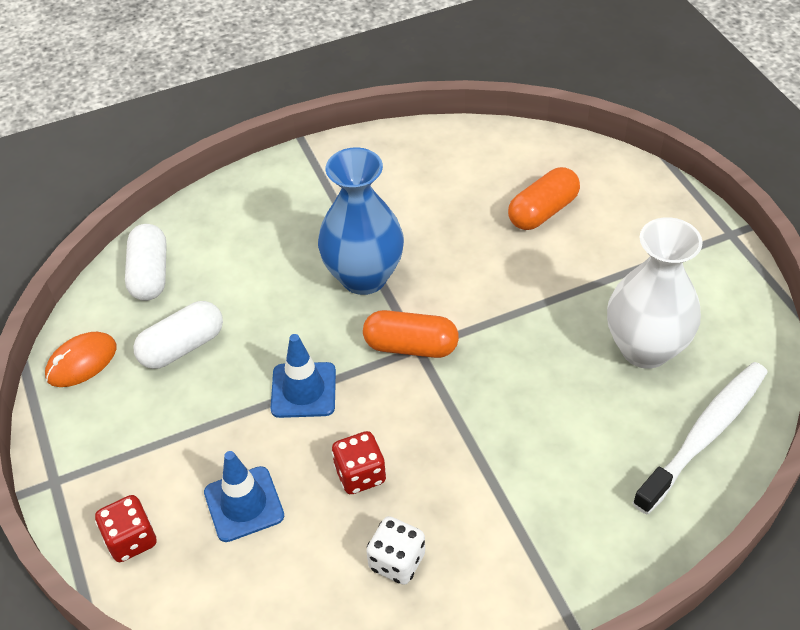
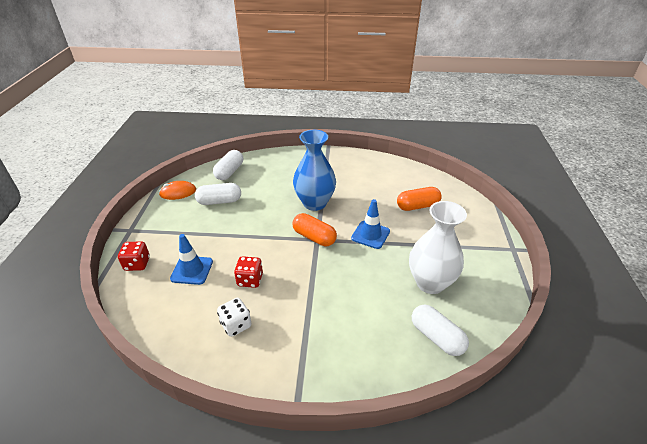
camera: 25 degrees right, 10 degrees down
(303, 390) = (254, 236): blue traffic cone -> blue traffic cone (370, 235)
(704, 434) = (436, 337): white toothbrush -> white capsule

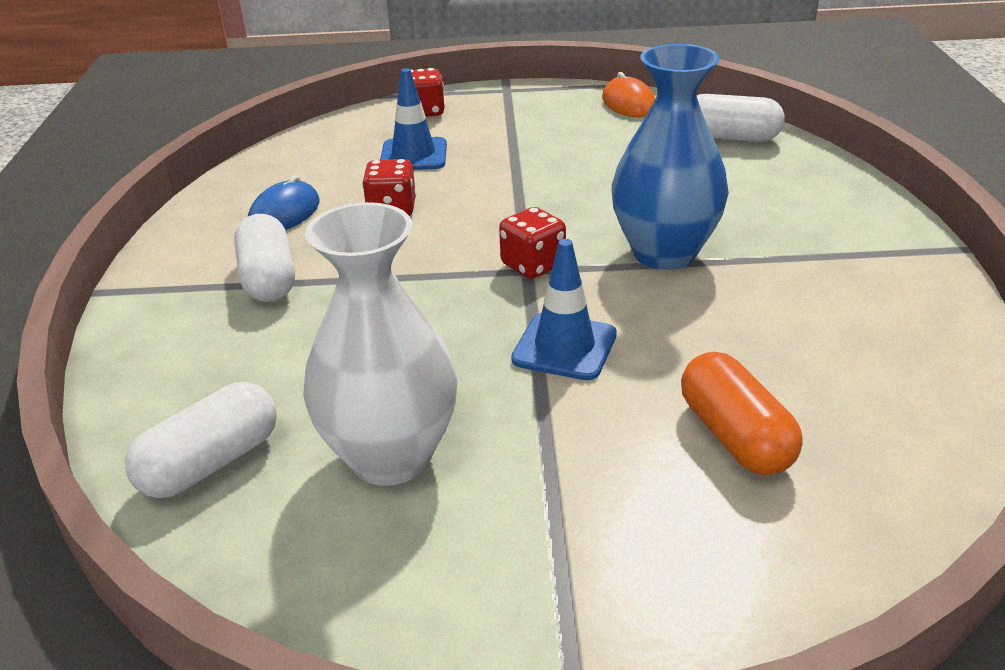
camera: 85 degrees right, 5 degrees down
(219, 201) = (618, 145): white capsule -> white capsule (268, 279)
(236, 325) = (284, 213): white dice -> blue mouse
(314, 237) = (533, 265): orange capsule -> red dice

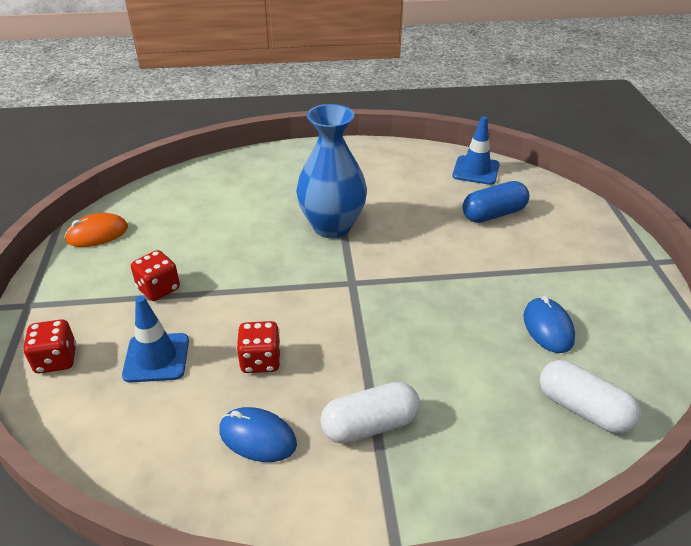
camera: 95 degrees left, 5 degrees up
(390, 457) = (548, 327): white vase -> blue mouse
(533, 265) = (347, 280): red dice -> red dice (158, 289)
(564, 347) = (434, 265): blue traffic cone -> blue traffic cone (476, 170)
(730, 137) = (177, 192): white capsule -> none
(735, 436) = (493, 214): orange capsule -> blue capsule

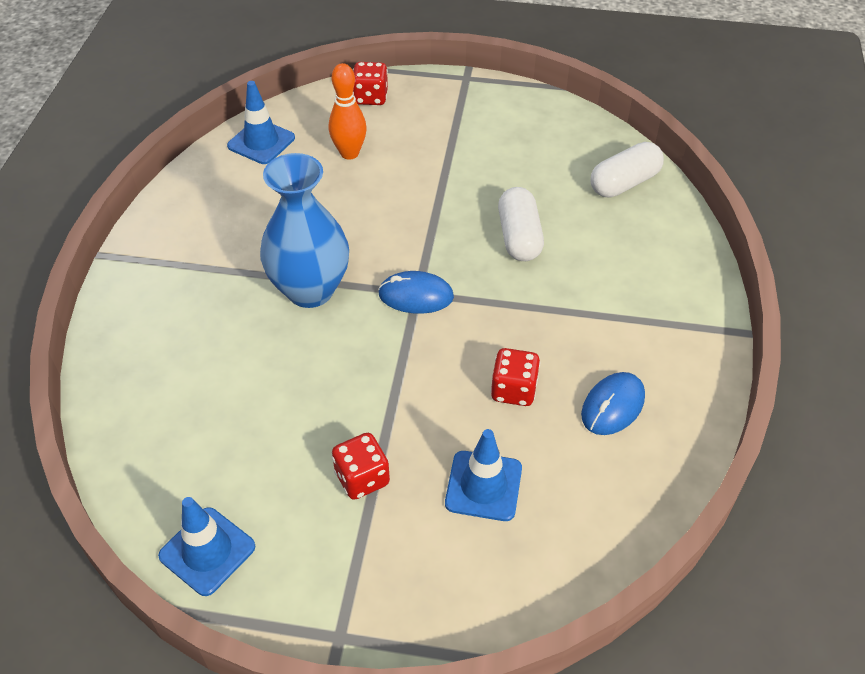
camera: 75 degrees left, 10 degrees up
(56, 360) = (458, 593): red dice -> red dice (370, 97)
(97, 234) = (207, 551): orange mouse -> blue traffic cone
(370, 425) = (614, 320): white capsule -> white capsule (519, 237)
(493, 214) = (349, 153): blue capsule -> orange bowling pin
(548, 327) = (528, 171): blue mouse -> blue mouse (416, 295)

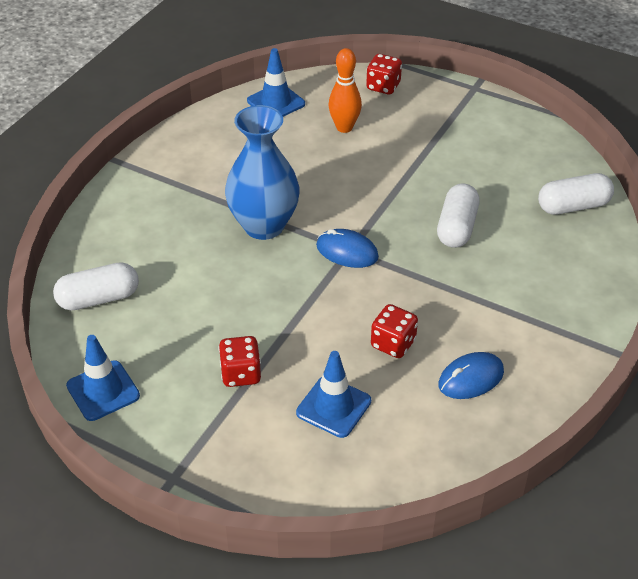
camera: 20 degrees right, 5 degrees down
(153, 434) = (98, 299): none -> white capsule

